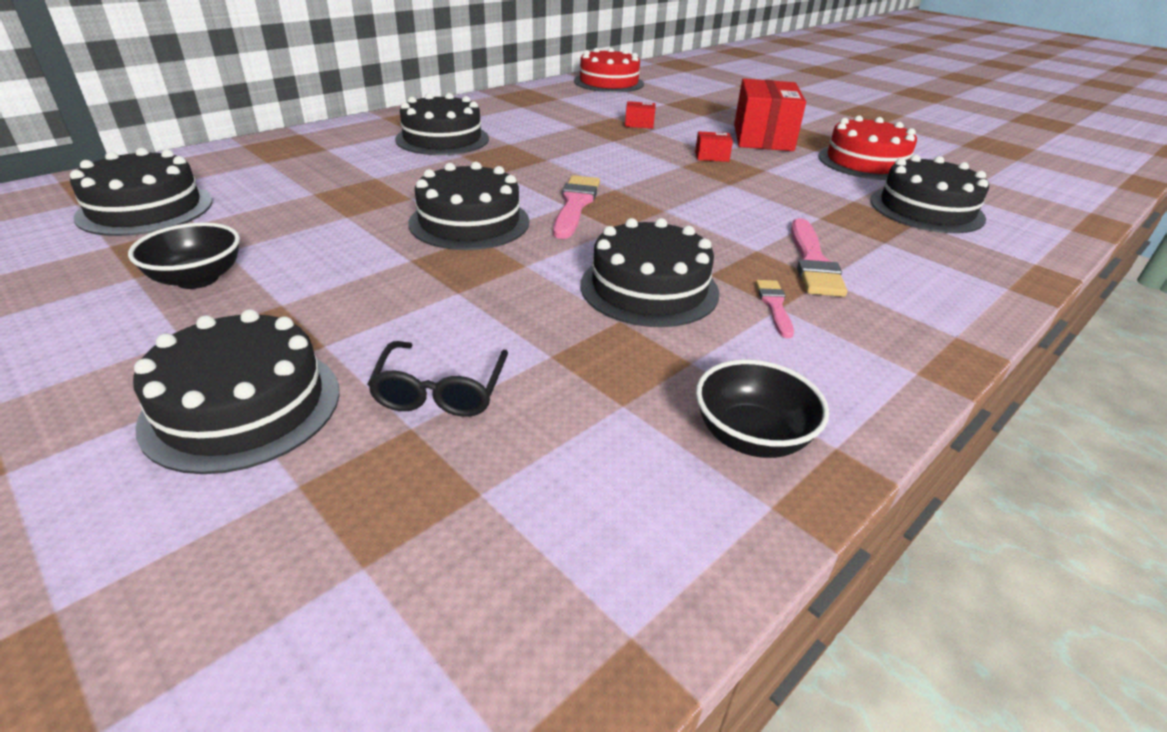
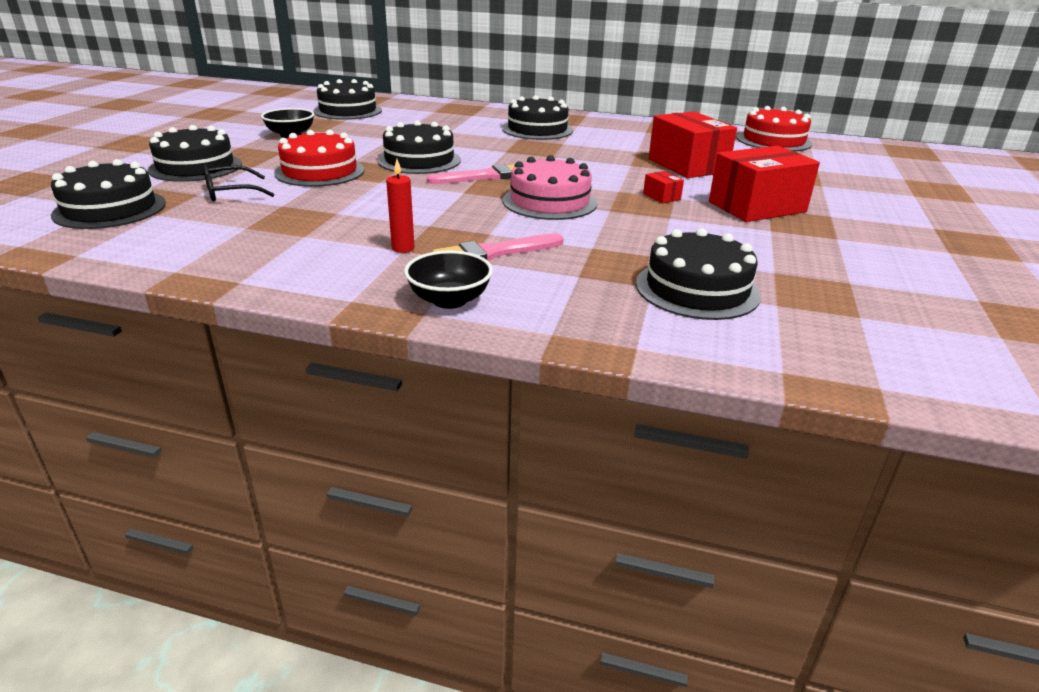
camera: 60 degrees right, 5 degrees down
(639, 124) = (687, 165): red box -> red box, size x2.41
(649, 288) = (386, 213): black cake -> black cake (110, 209)
(686, 199) = (549, 202): none -> pink cake
(751, 437) = (235, 259): black bowl -> black bowl (449, 300)
(774, 306) = (403, 248): pink brush -> red candle
(866, 162) = (784, 254): red cake -> red cake (320, 171)

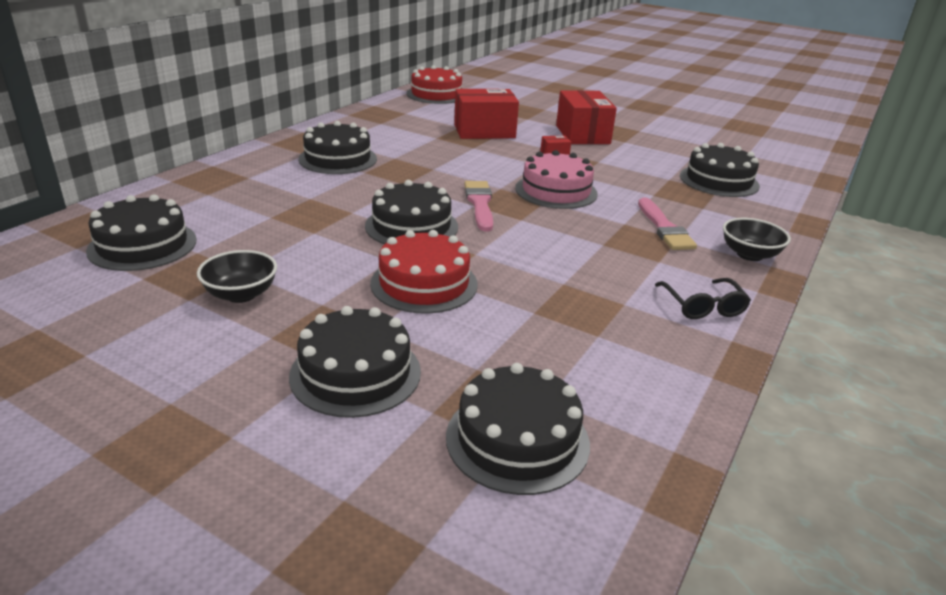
camera: 75 degrees left, 0 degrees up
(231, 192) = (479, 344): black glasses -> black glasses (702, 306)
(403, 248) = (655, 261): red candle -> none

